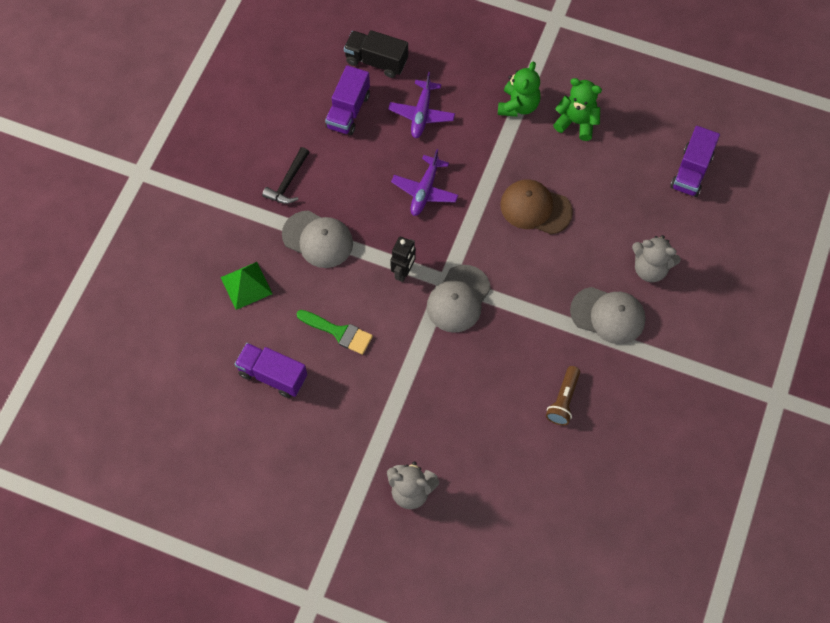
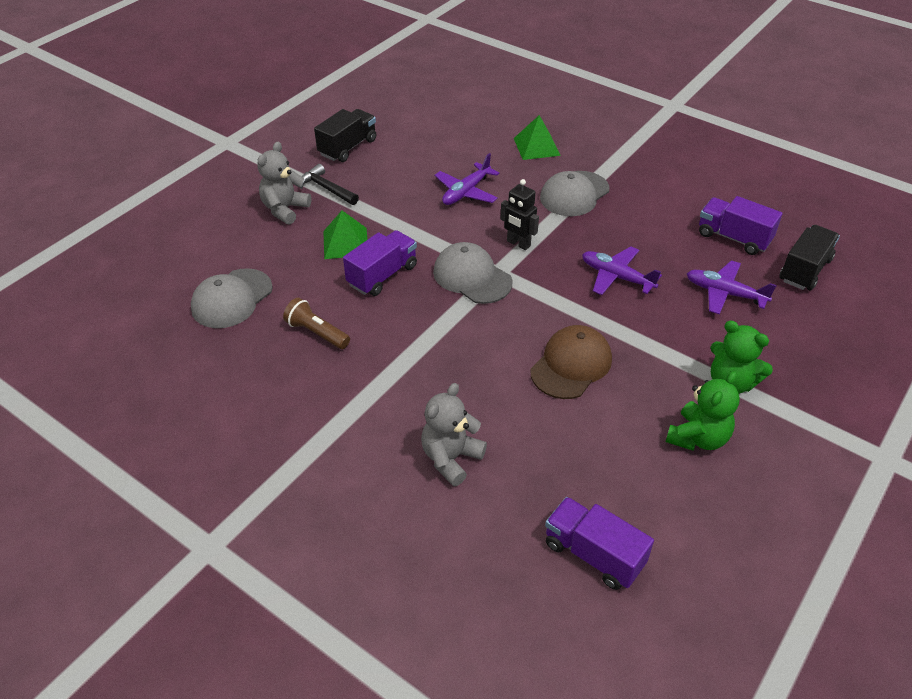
camera: 105 degrees right, 20 degrees down
(273, 375) = (439, 149): purple truck -> purple truck (382, 275)
(288, 182) = (647, 185): black hammer -> black hammer (327, 189)
(291, 467) = (348, 147): none -> black truck
(339, 332) = (466, 192): green brush -> purple plane
(444, 416) = (345, 243): none -> green pyramid
(608, 315) = (402, 398): grey cap -> grey cap (232, 299)

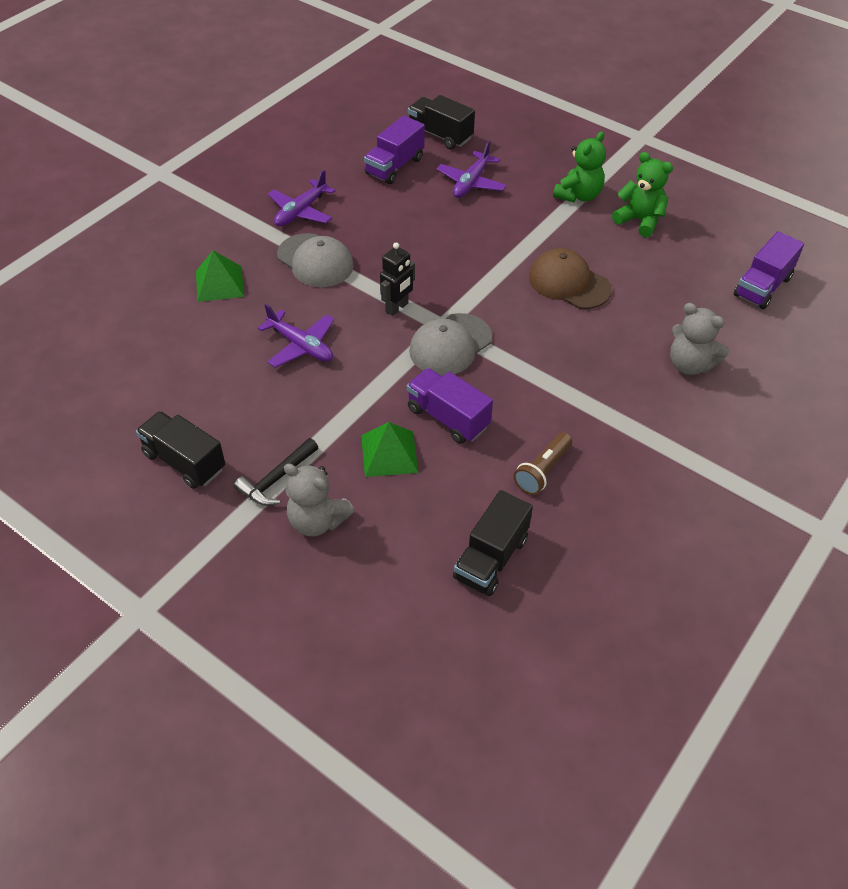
camera: 90 degrees left, 5 degrees up
(232, 299) = (491, 558): grey cap -> black truck
(616, 277) = (449, 244): purple plane -> purple plane (301, 211)

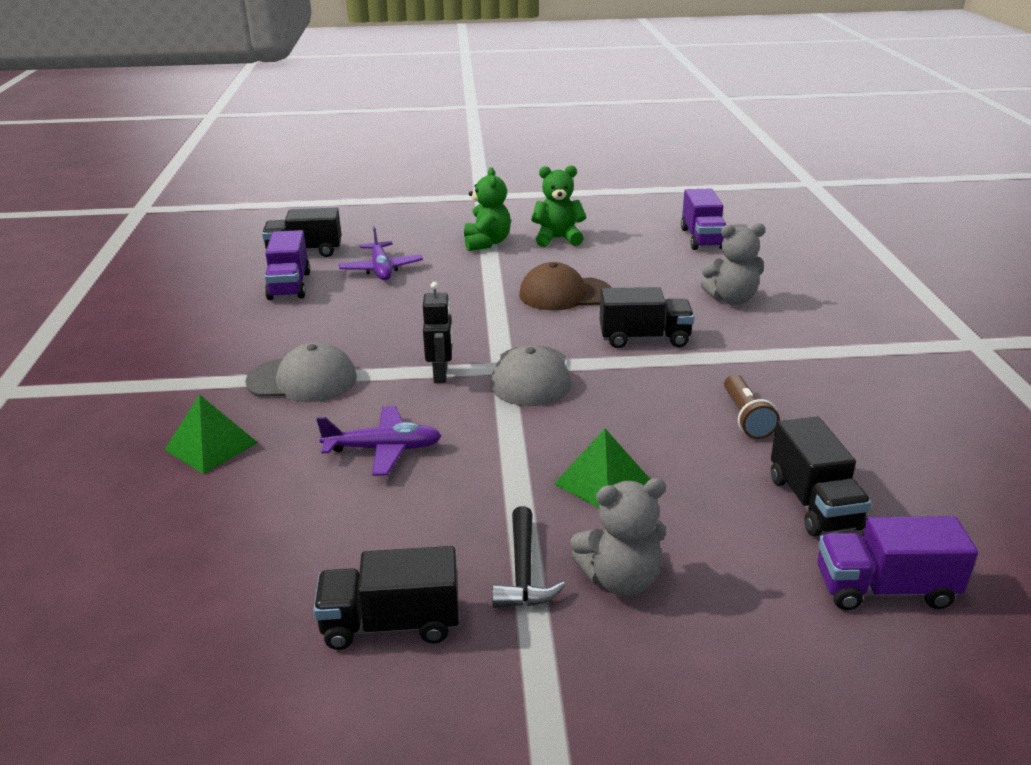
camera: 40 degrees left, 20 degrees down
(301, 211) = (232, 352): purple plane -> none
(448, 418) = (611, 426): purple truck -> purple truck (884, 589)
(569, 360) = (644, 338): none -> black truck

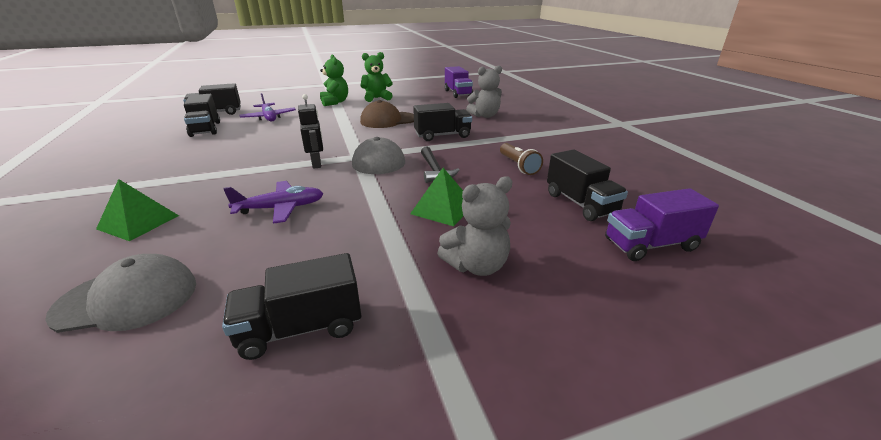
camera: 15 degrees left, 0 degrees up
(289, 286) = (205, 129): purple truck -> black truck
(302, 380) = (216, 176): grey cap -> grey cap (127, 299)
(523, 571) = (403, 271): black hammer -> black hammer (434, 170)

